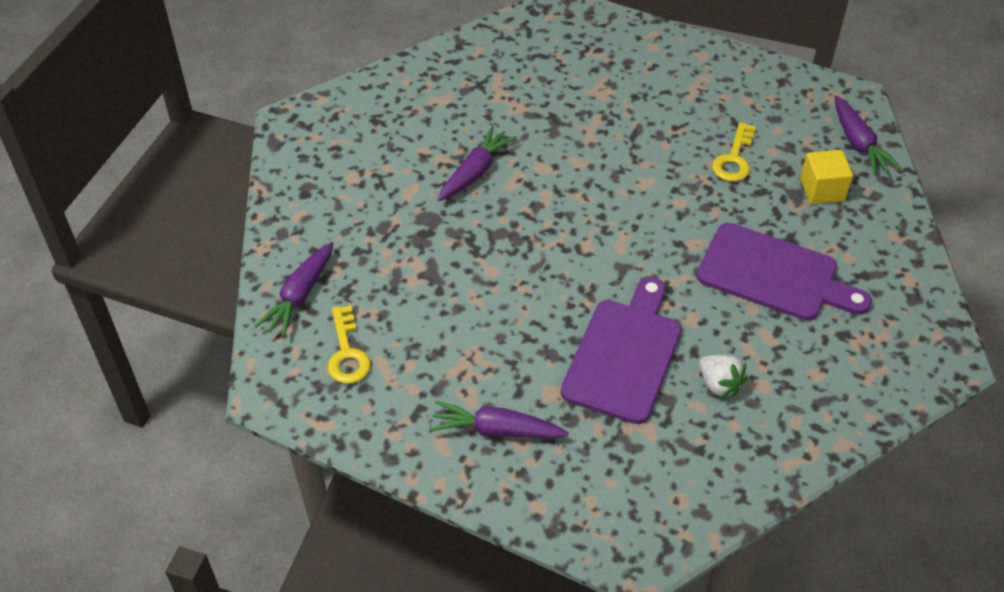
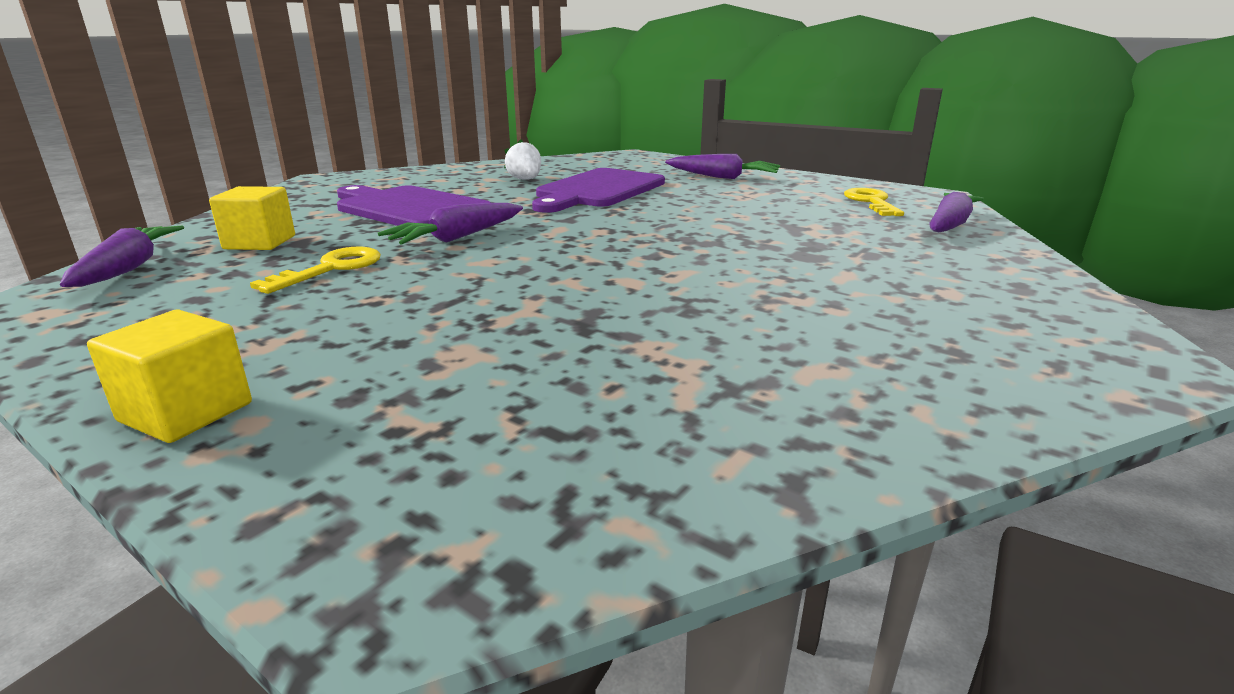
camera: 170 degrees left, 25 degrees down
(475, 172) = (741, 283): purple carrot -> purple carrot (457, 238)
(681, 47) = (186, 412): none -> yellow cube

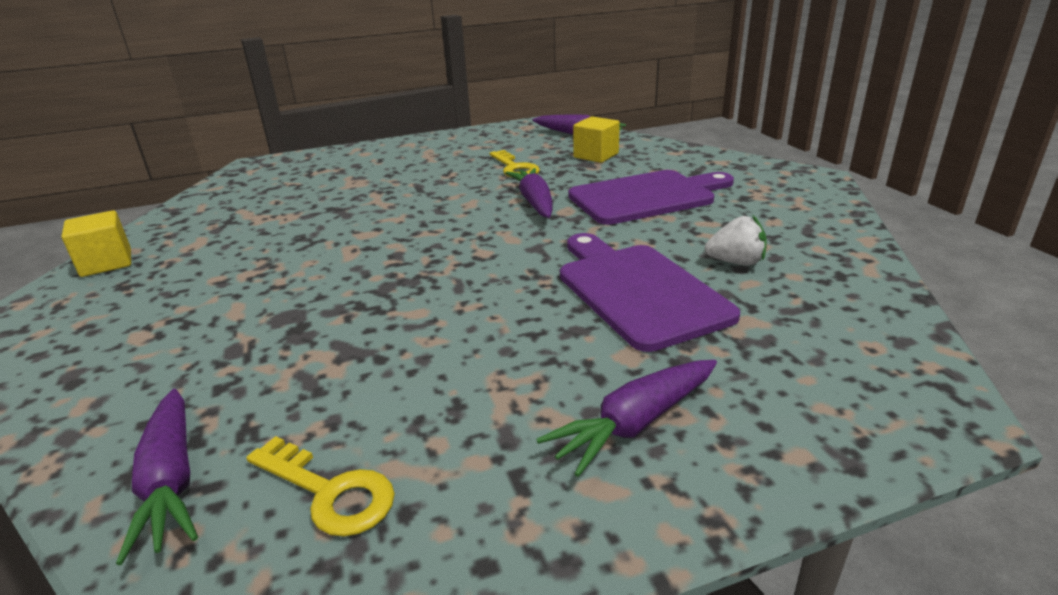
camera: 125 degrees right, 5 degrees up
(186, 412) = (388, 146): yellow cube -> yellow cube (106, 263)

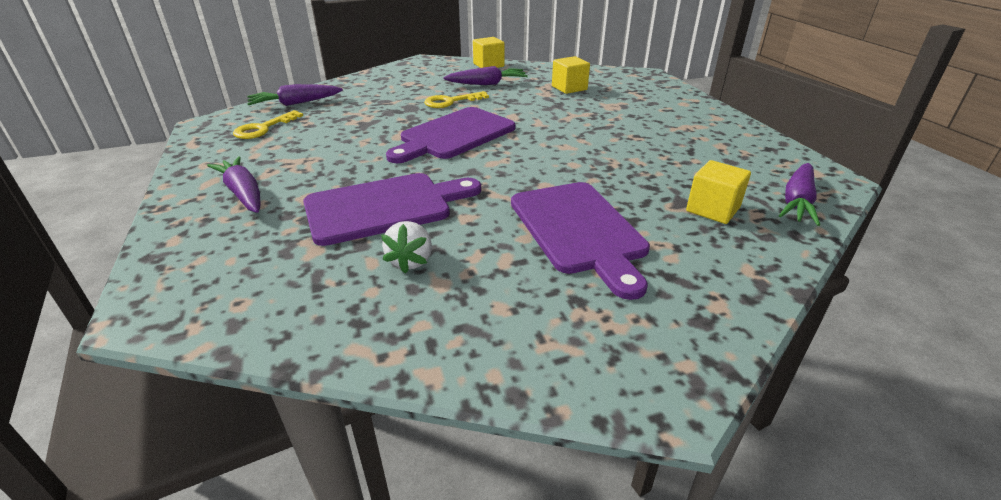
camera: 90 degrees right, 5 degrees up
(277, 203) = (569, 88): none -> yellow cube
(423, 267) = (454, 135): none -> purple cutting board
(515, 168) = (657, 164): yellow key -> yellow key (450, 102)
(534, 202) = (567, 172): purple carrot -> purple carrot (487, 84)

